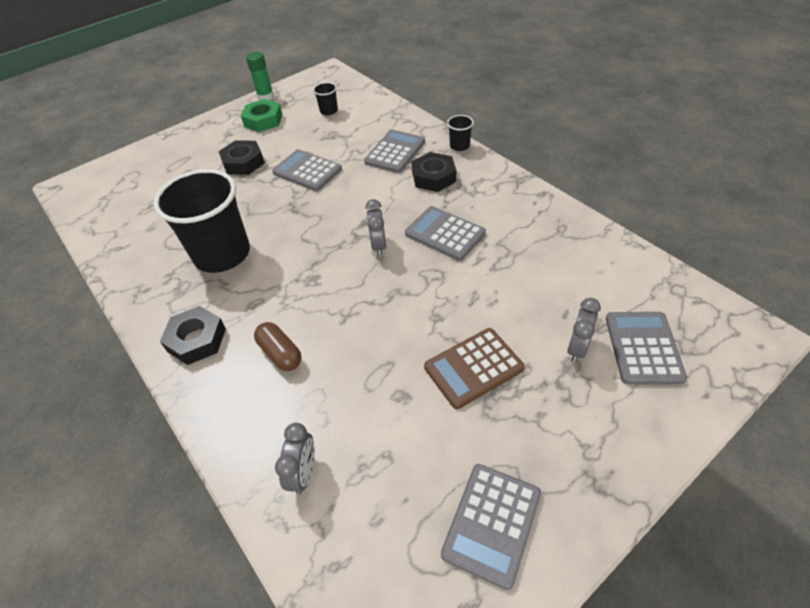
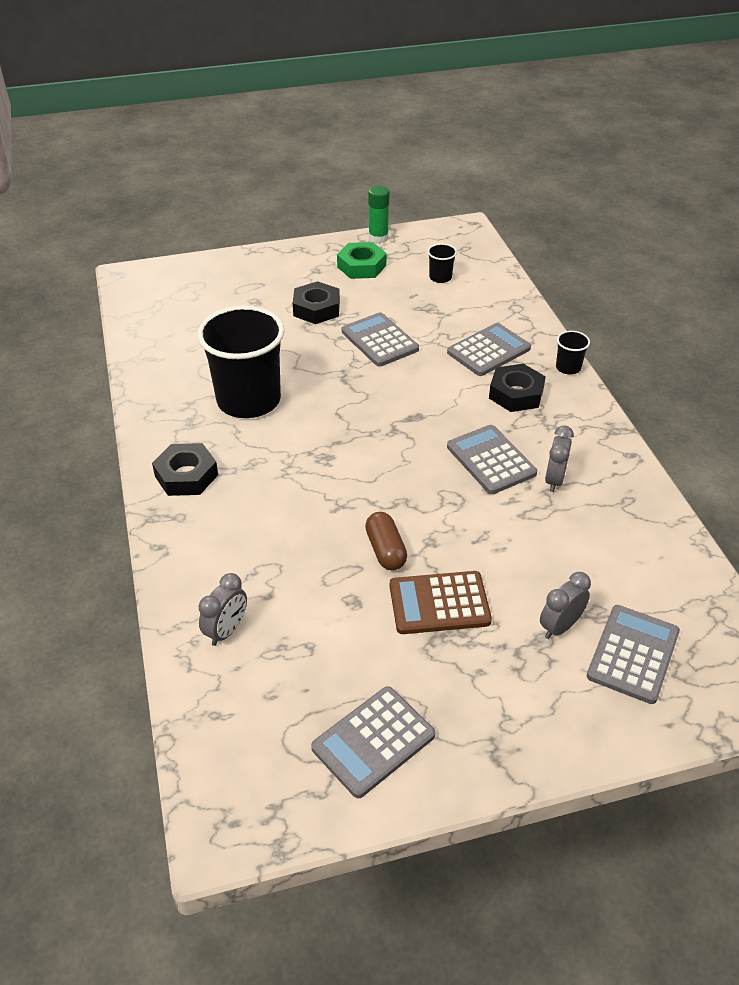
camera: 20 degrees right, 5 degrees down
(280, 353) = (258, 518): brown capsule -> brown capsule (385, 550)
(378, 246) = (412, 448): grey clock -> grey clock (554, 480)

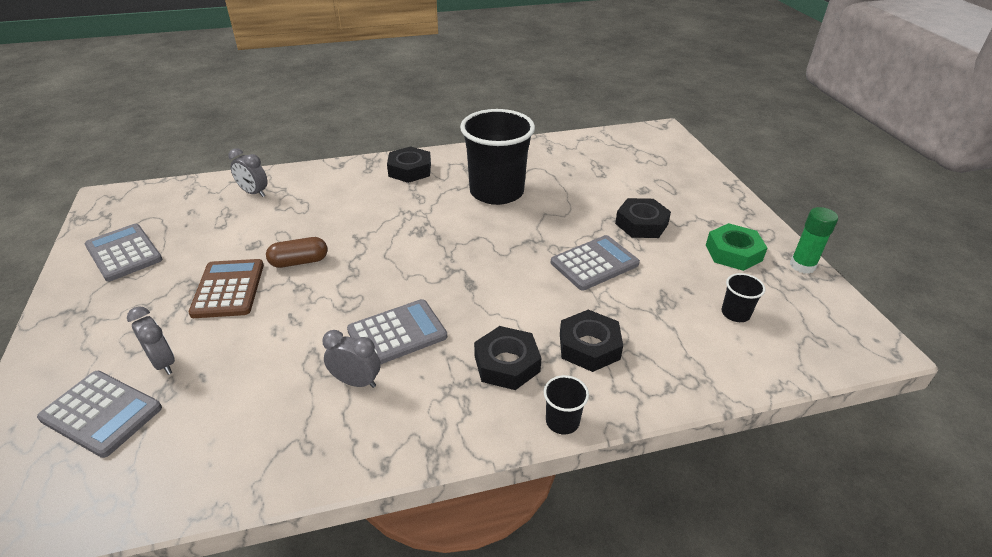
camera: 90 degrees right, 5 degrees down
(488, 350) = (589, 346): grey calculator -> black nut

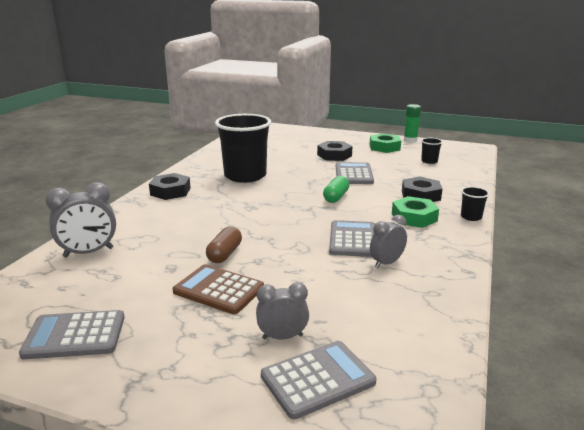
camera: 55 degrees left, 15 degrees down
(254, 193) = (88, 252): grey clock -> grey clock, size x1.51
(505, 277) = (336, 197): none -> green capsule
(507, 364) = (414, 217): black nut -> green nut

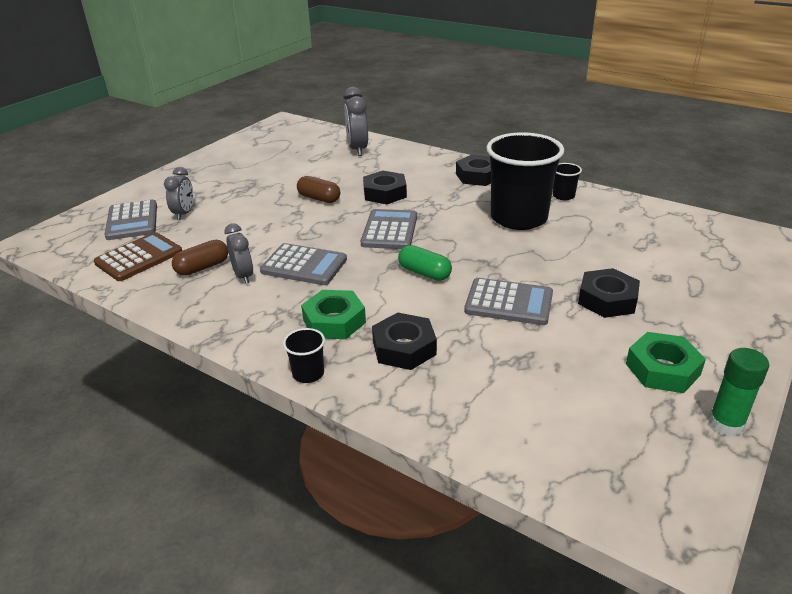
camera: 105 degrees right, 10 degrees up
(75, 336) = (248, 153): grey calculator -> grey calculator (389, 230)
(208, 224) = (385, 193): none -> black nut
(218, 290) = (263, 194): brown calculator -> brown calculator (139, 257)
(388, 288) = (202, 267): none -> brown capsule
(429, 161) = (568, 408): black cup -> black cup (563, 196)

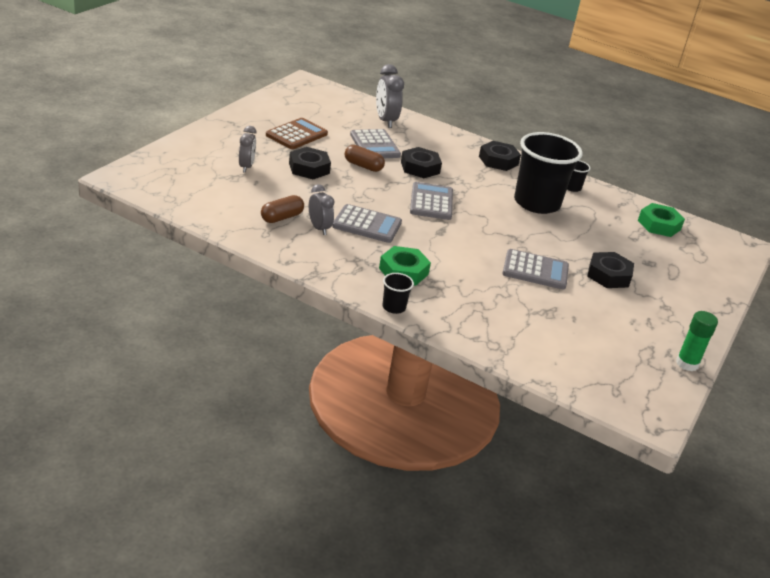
camera: 10 degrees left, 0 degrees up
(132, 221) = (201, 168): grey calculator -> grey calculator (374, 145)
(139, 257) = (222, 203): brown calculator -> brown calculator (296, 135)
(404, 348) = (461, 296): black nut -> black nut (309, 168)
(424, 273) = (466, 241): green capsule -> none
(662, 369) = (647, 327): green nut -> green nut (659, 225)

